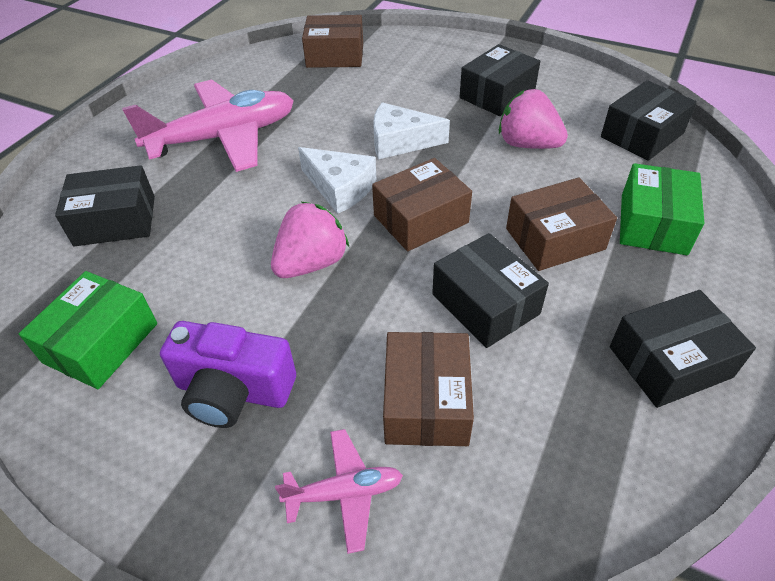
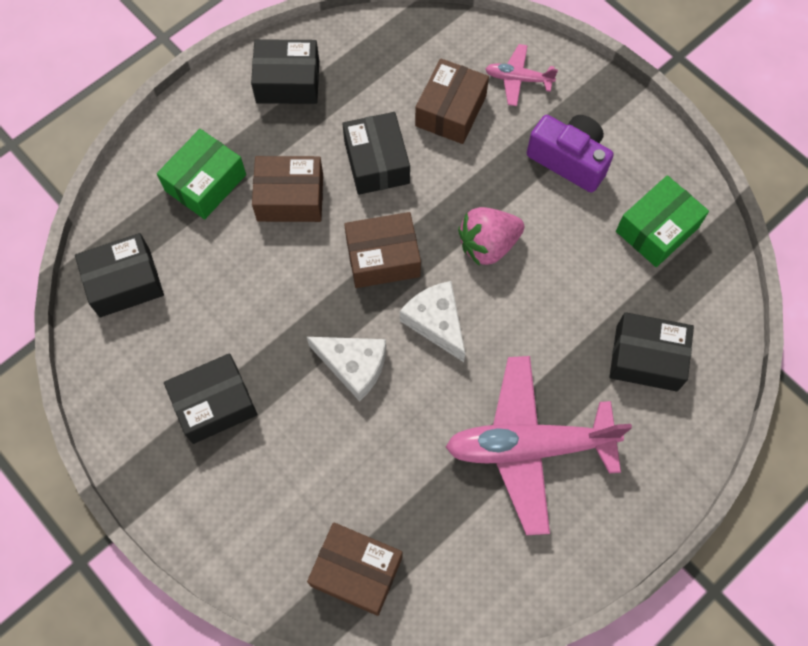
camera: 160 degrees left, 20 degrees up
(527, 144) = (237, 313): pink strawberry -> none

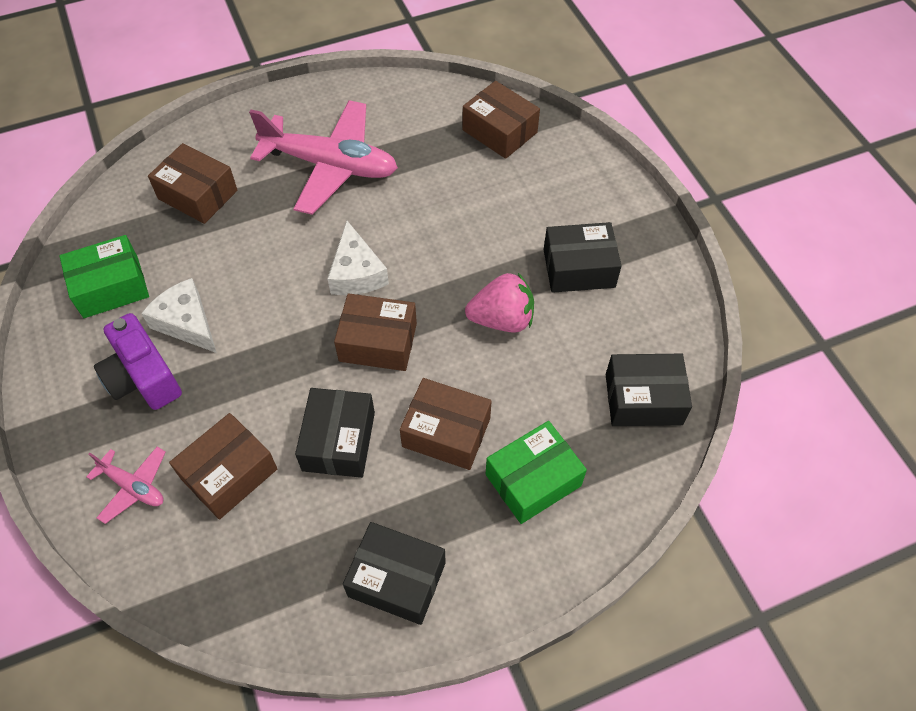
camera: 160 degrees left, 10 degrees down
(353, 366) = (445, 261): white cheese -> white cheese (186, 322)
(488, 245) = (273, 322): pink strawberry -> pink strawberry (502, 319)
(646, 358) = (198, 194): black box -> brown box

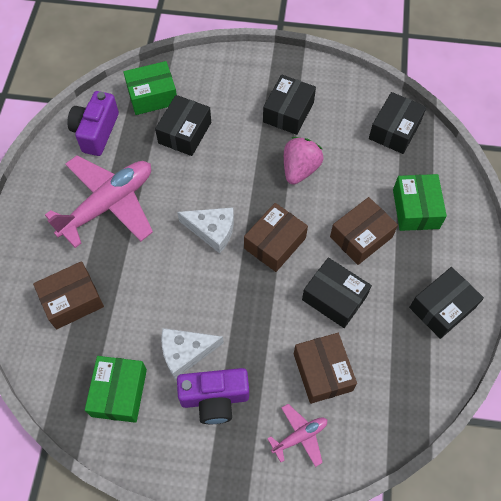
camera: 60 degrees left, 5 degrees up
(415, 109) = (96, 132): none -> purple camera
(471, 184) = (185, 133): none -> black box
(500, 131) = (152, 96): brown box -> green box

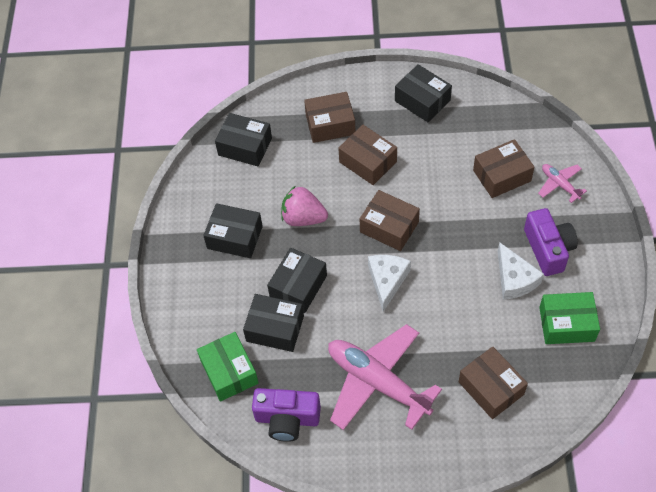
camera: 95 degrees left, 5 degrees down
(334, 298) = (432, 175): black box -> black box (298, 286)
(415, 209) = (330, 124): green box -> brown box

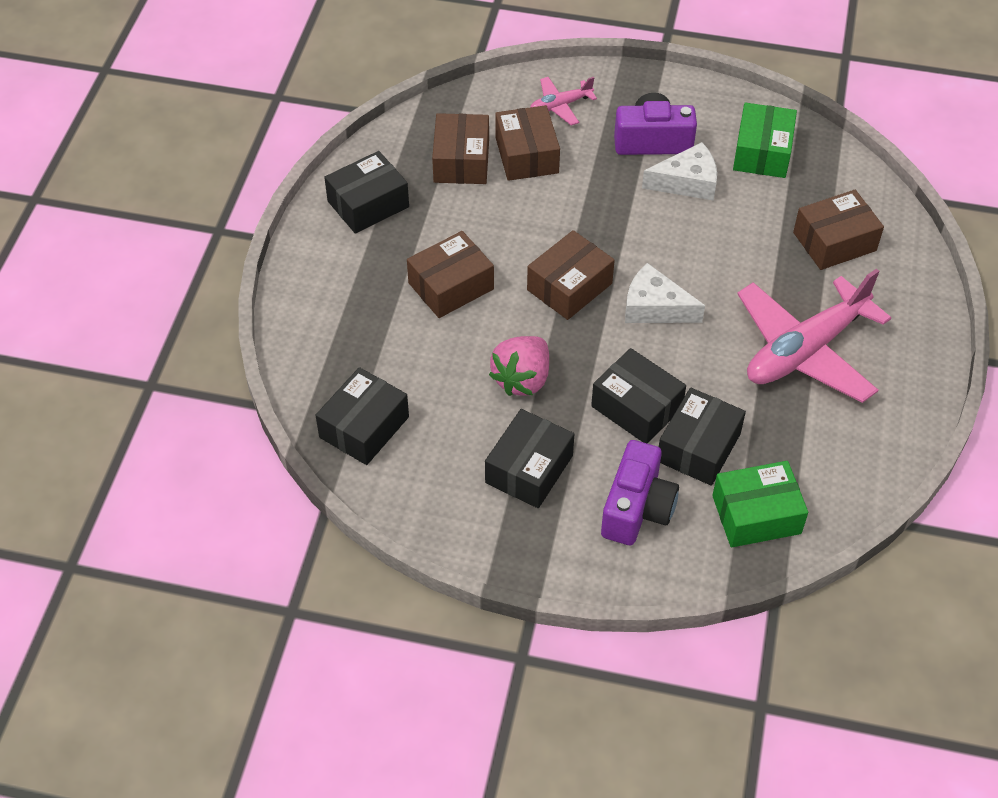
camera: 80 degrees left, 5 degrees down
(287, 419) = (842, 459): purple camera -> purple camera (637, 508)
(330, 124) = (366, 315): brown box -> brown box (461, 161)

